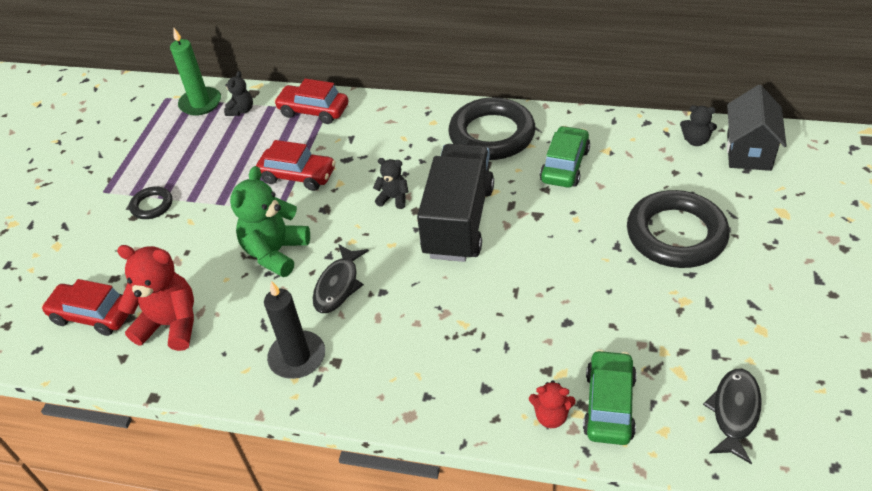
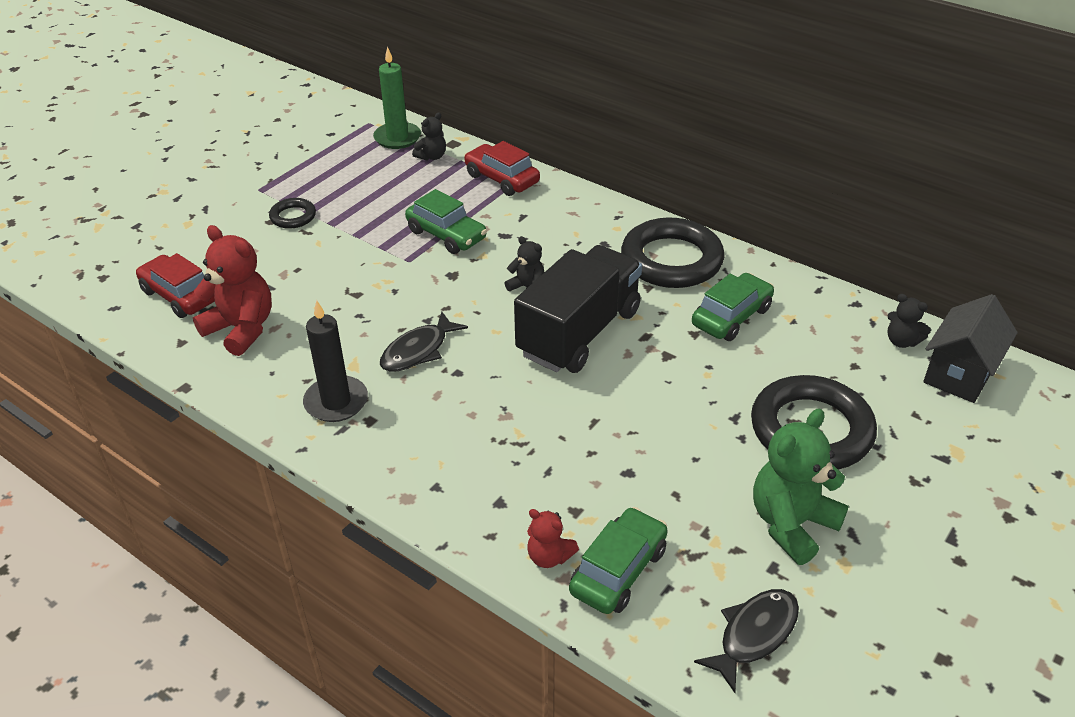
camera: 20 degrees right, 5 degrees down
(275, 252) = (378, 299): green teddy bear -> green teddy bear (791, 524)
(298, 176) = (446, 235): red car -> green car

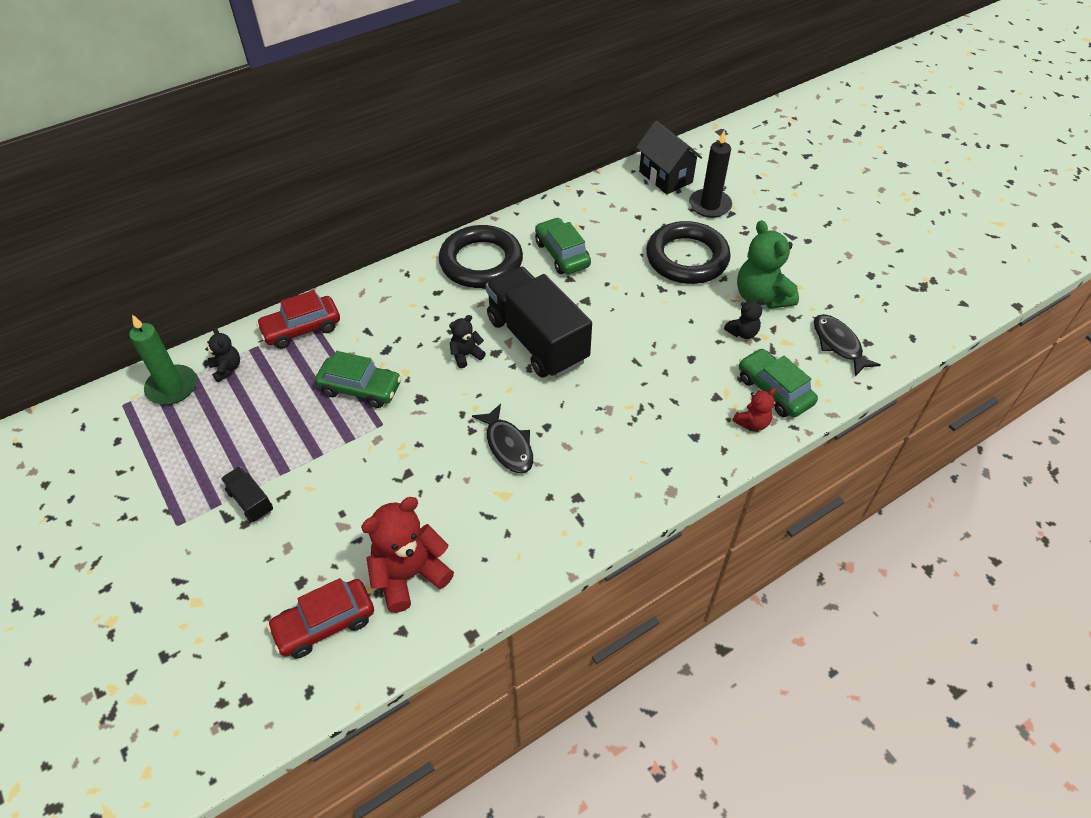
camera: 70 degrees left, 10 degrees up
(293, 216) = (250, 501): black ring -> black truck
(336, 402) = (545, 516): black candle -> black candle (709, 205)
(446, 235) = (360, 388): green car -> green car turned 45 degrees clockwise
(901, 341) = (626, 187): black teddy bear -> black teddy bear (742, 332)

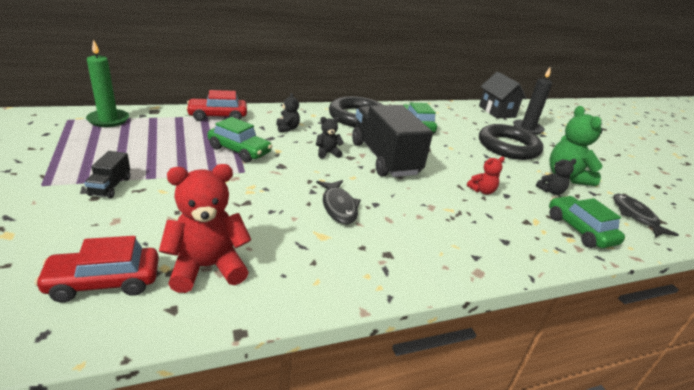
camera: 10 degrees right, 20 degrees down
(227, 369) = (153, 121): black teddy bear -> black teddy bear (287, 128)
(250, 501) = (110, 186): black truck -> black truck turned 150 degrees counterclockwise
(752, 422) = (559, 245): red teddy bear -> red teddy bear (482, 191)

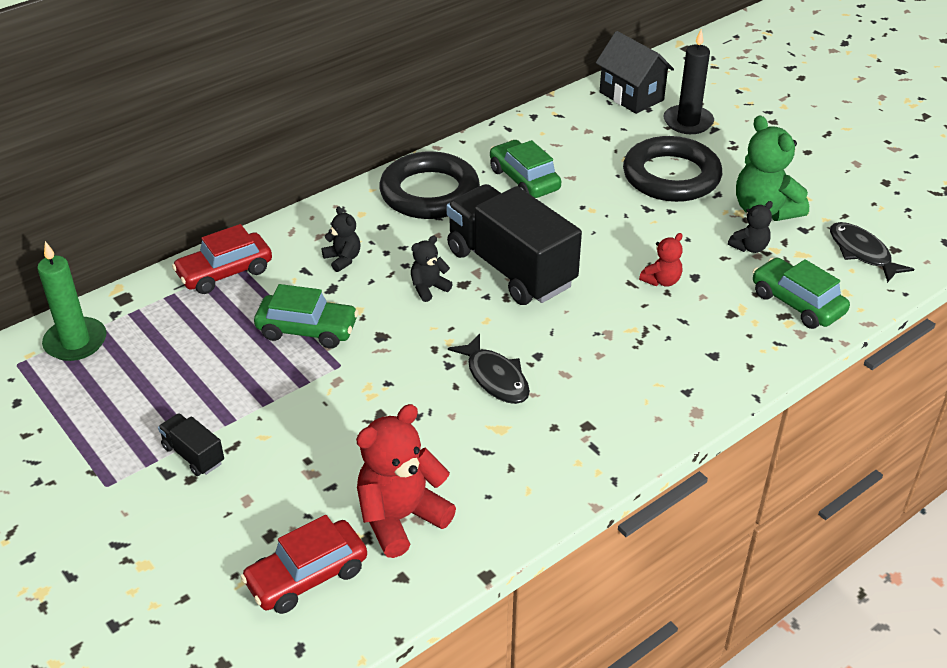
camera: 15 degrees left, 10 degrees up
(110, 186) = (193, 455): black truck -> black truck turned 150 degrees clockwise

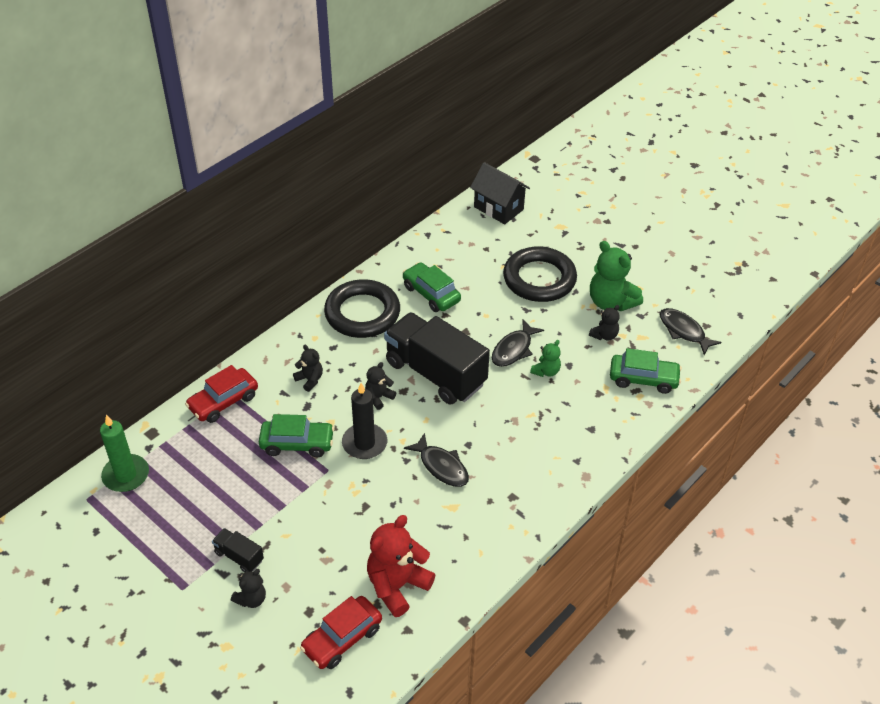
camera: 10 degrees left, 5 degrees up
(195, 510) = (251, 599): none -> black teddy bear
(621, 251) = (513, 349): none -> black fish
(661, 281) = (546, 371): red teddy bear -> green teddy bear
(688, 122) = (544, 228): black candle -> black candle (364, 443)
(797, 303) = (643, 379): green car -> green car turned 150 degrees clockwise

